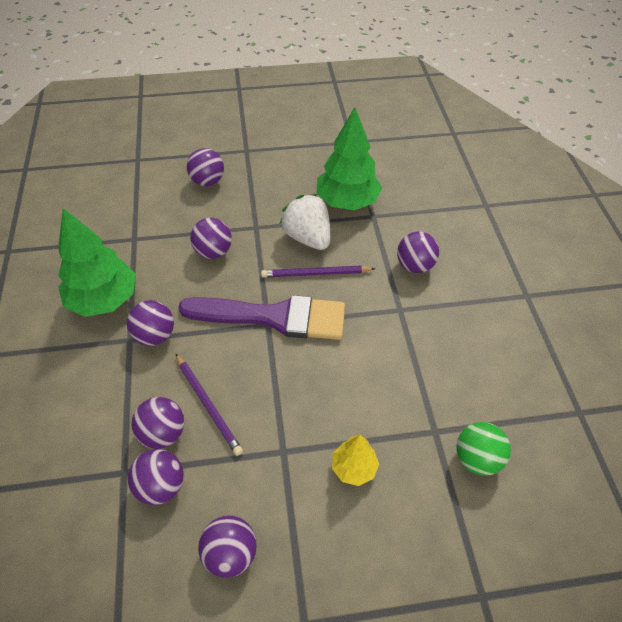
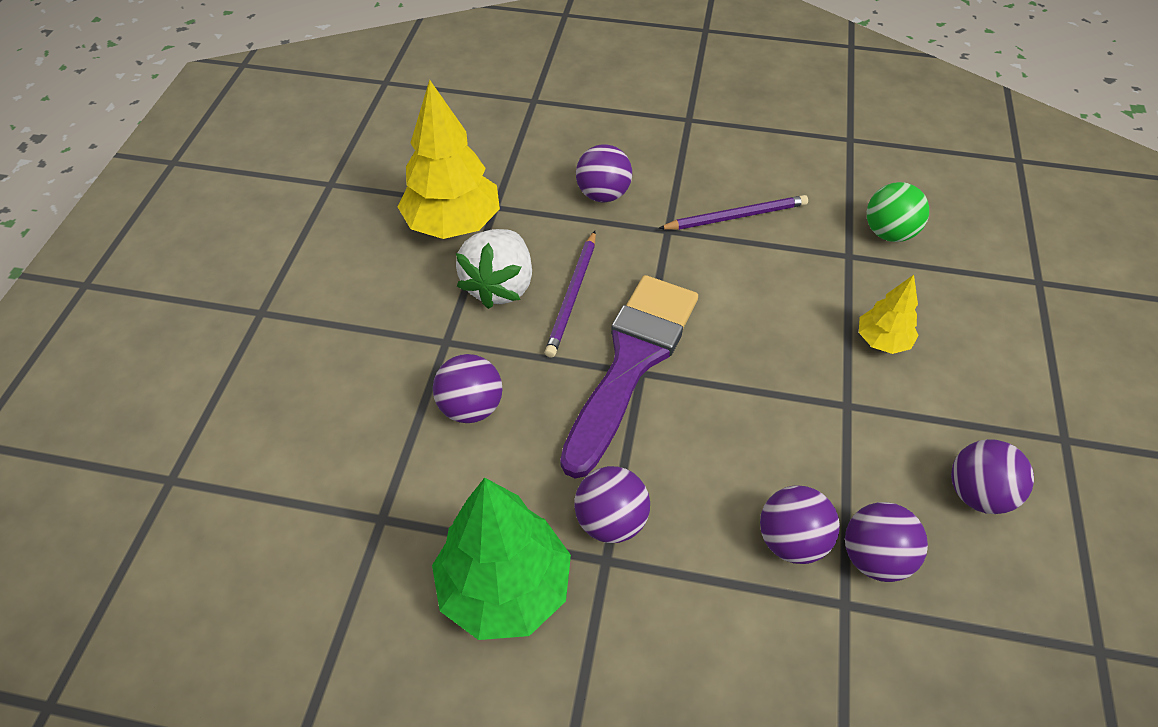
camera: 70 degrees left, 0 degrees up
(207, 181) = (302, 381): purple ball -> none
(208, 405) = (758, 474): purple pencil -> purple pencil (736, 216)
(307, 237) = (500, 286): white strawberry -> white strawberry turned 60 degrees counterclockwise
(347, 202) = (453, 224): green tree -> yellow tree

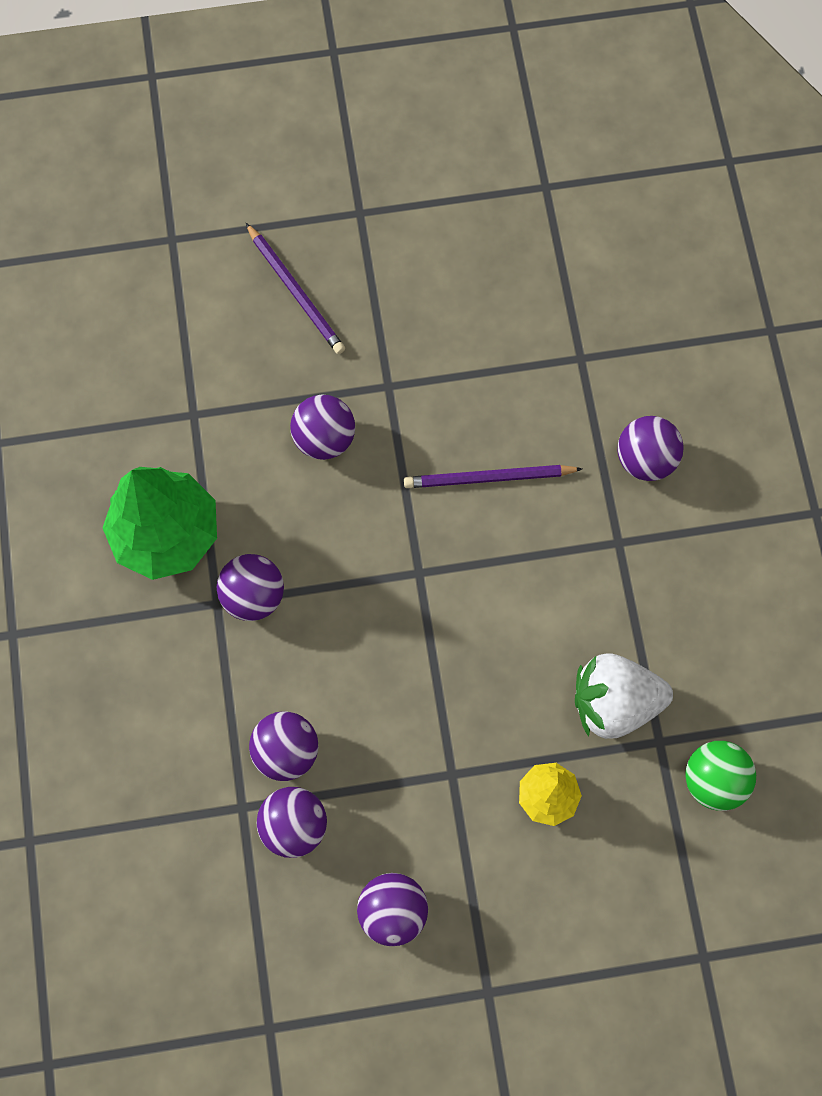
camera: 70 degrees right, 20 degrees up
(453, 224) = (538, 329): yellow tree -> none
(500, 286) = (474, 406): white strawberry -> white strawberry (614, 702)
(631, 362) = (428, 560): purple brush -> none
(736, 216) = (670, 608): purple pencil -> purple pencil (296, 292)

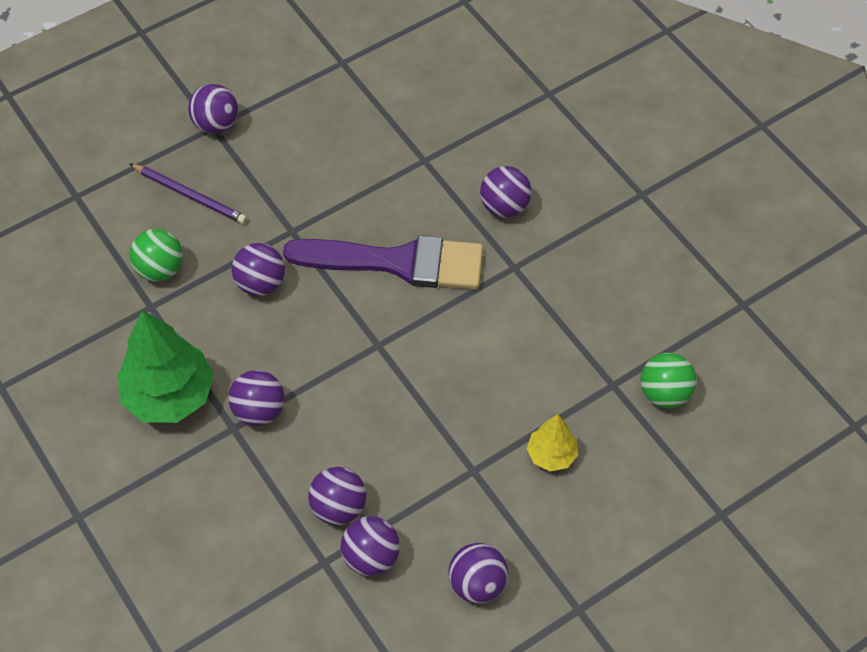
camera: 25 degrees left, 15 degrees down
(223, 372) = (160, 269): none -> green ball
(365, 210) = (216, 124): none -> purple ball
(488, 478) = (397, 262): purple pencil -> purple brush
(614, 702) = (566, 372): white strawberry -> none

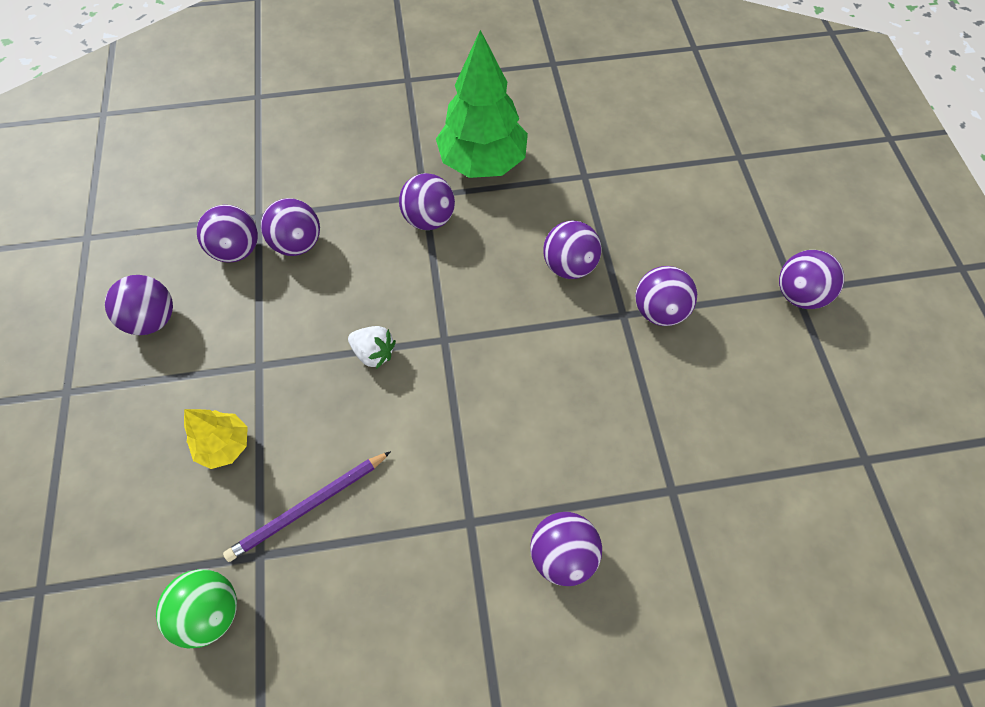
camera: 115 degrees right, 5 degrees up
(160, 269) = (623, 193): green ball -> none
(190, 195) = (706, 243): purple pencil -> purple pencil (308, 507)
(276, 208) = (659, 311): none -> purple ball
(397, 262) = (536, 398): purple brush -> none
(417, 389) = (374, 353): none -> white strawberry

